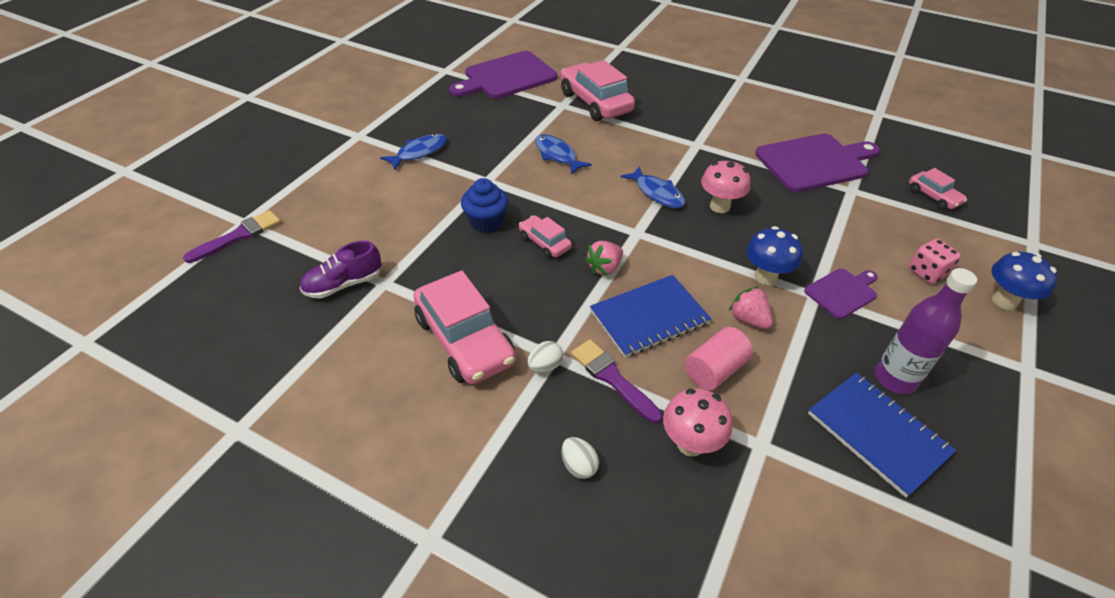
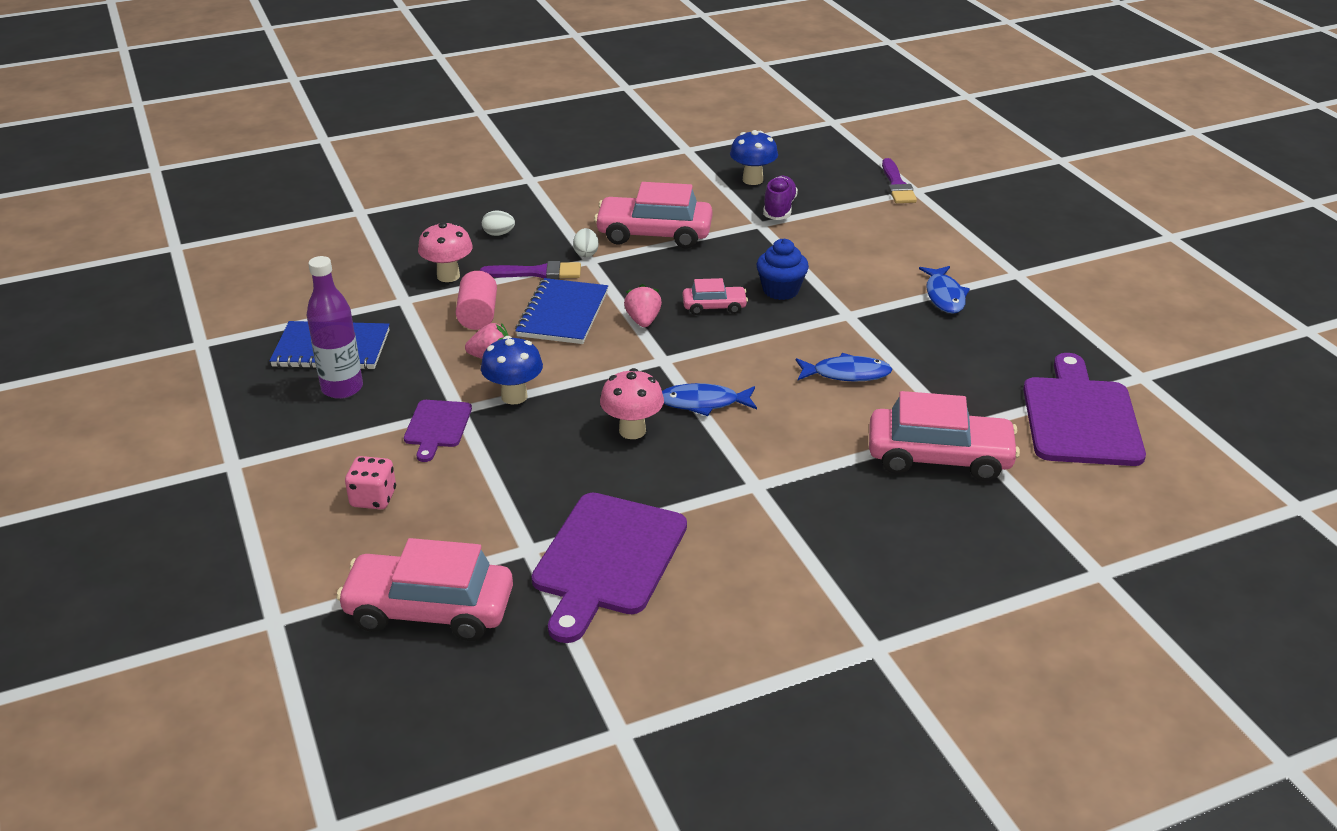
camera: 130 degrees right, 10 degrees down
(933, 197) = (429, 610): pink car -> pink car, size x1.94
(1004, 301) = (279, 518): blue mushroom -> blue mushroom (752, 180)

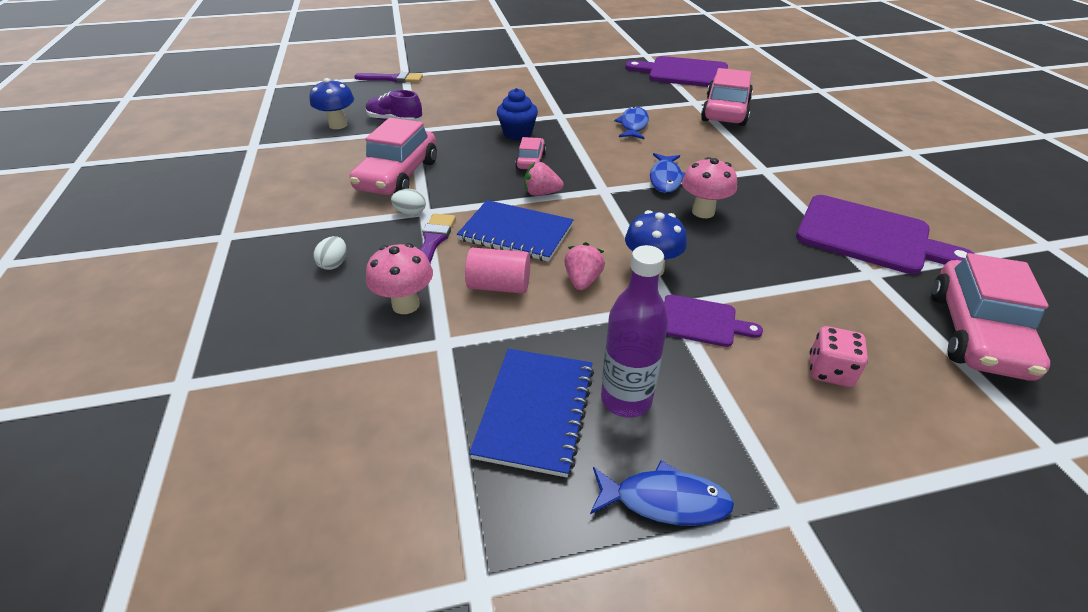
camera: 80 degrees left, 5 degrees up
(944, 296) = (547, 85): blue fish -> blue fish (665, 501)

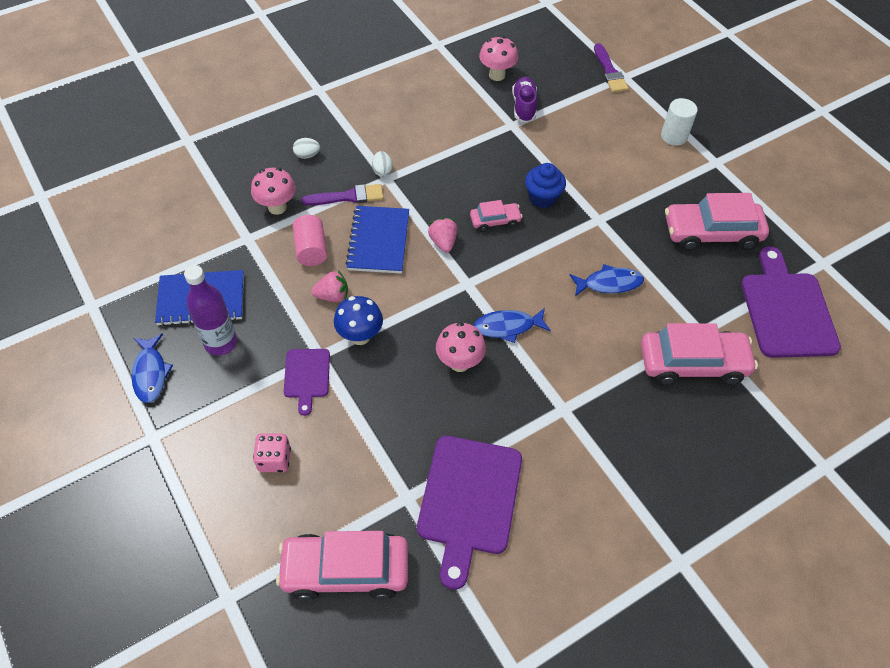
camera: 70 degrees right, 15 degrees up
(338, 125) = (497, 75): blue mushroom -> pink mushroom
(398, 175) = (432, 144): pink car -> pink car (711, 233)
(490, 72) = (674, 136): none -> white cylinder

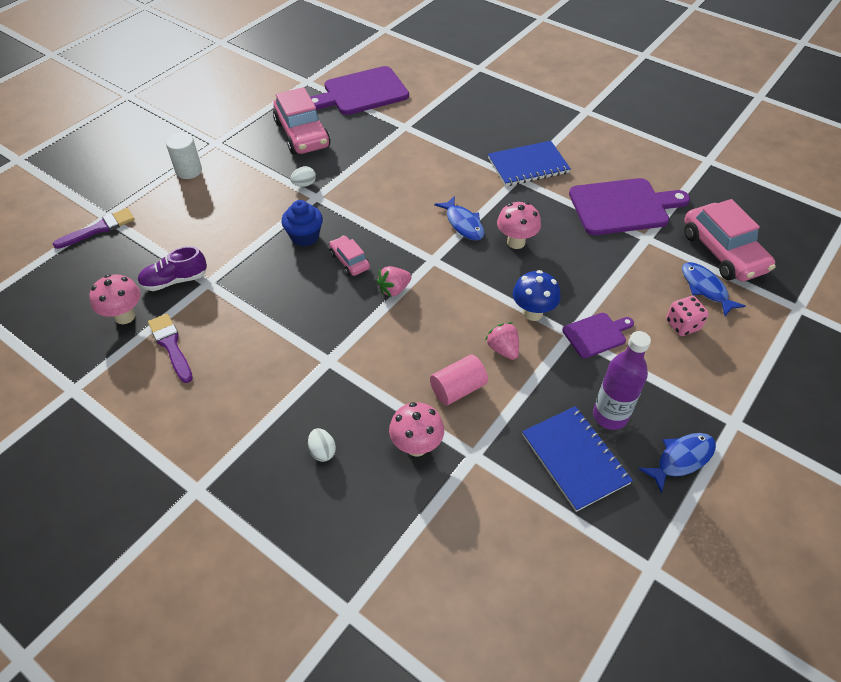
camera: 110 degrees left, 5 degrees down
(348, 197) = (370, 385): purple brush -> purple brush (171, 345)
(379, 241) = (418, 337): blue notebook -> blue notebook (528, 165)
(382, 171) = (319, 369): white egg -> white egg (304, 184)
(609, 283) = (385, 178): blue fish -> blue fish (705, 288)
(692, 363) = (436, 126): pink car -> none

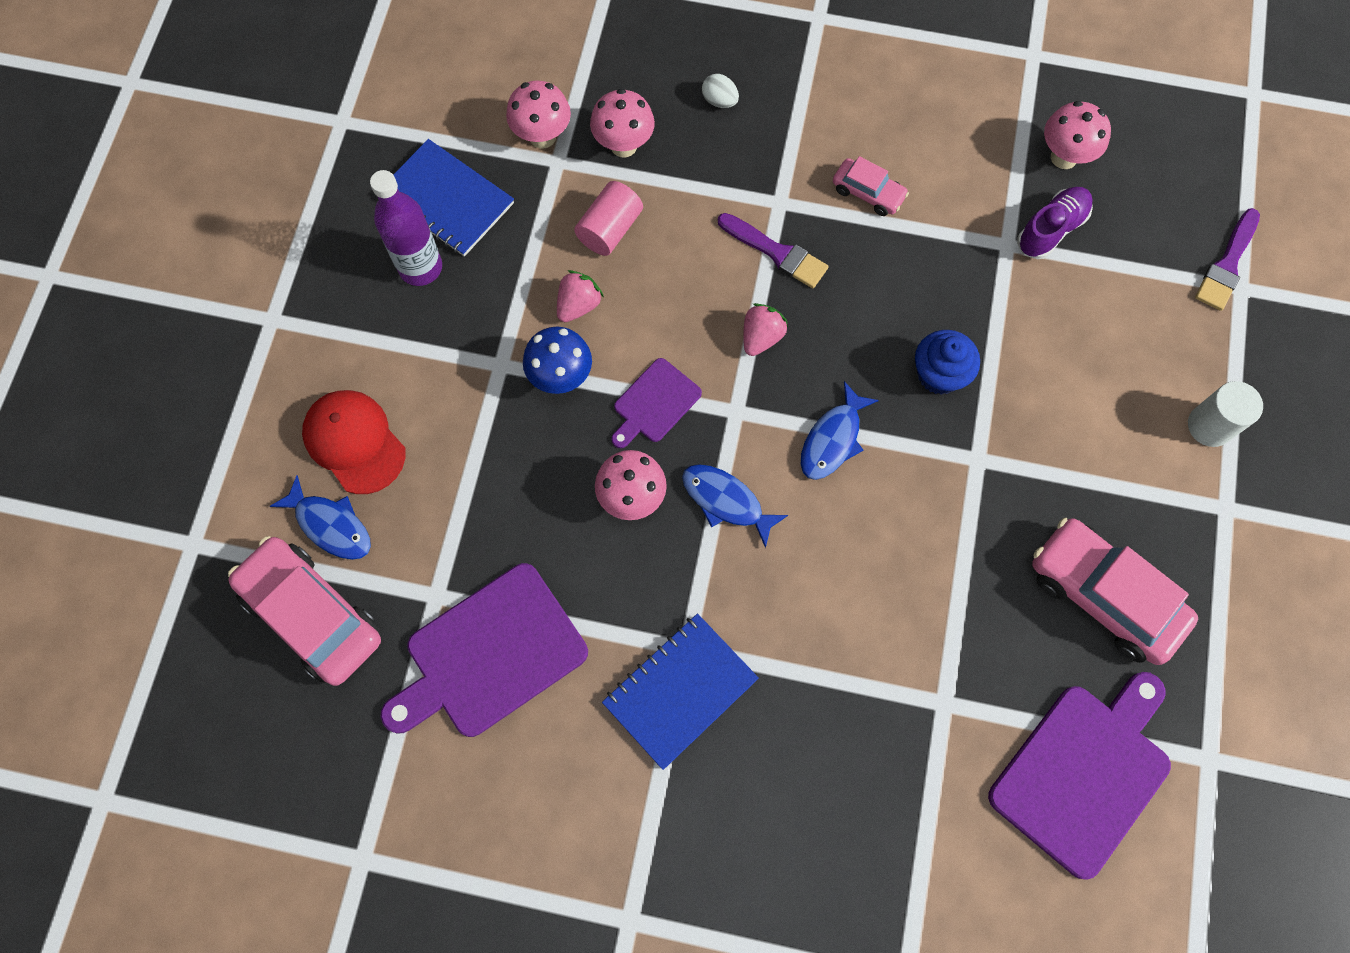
camera: 155 degrees right, 20 degrees up
(171, 345) = (976, 145): purple brush -> purple brush (776, 252)
(304, 184) = (1014, 477): white egg -> none
(349, 261) = (849, 358): pink car -> pink car (868, 192)
(478, 480) = (542, 137): none -> pink mushroom
(503, 349) = (578, 305): pink strawberry -> pink strawberry turned 90 degrees counterclockwise
(596, 334) = (466, 378): purple cutting board -> purple cutting board (655, 403)
(681, 459) = (328, 247): blue fish -> blue fish (833, 439)
(682, 325) = (354, 442): pink dice -> red cap

